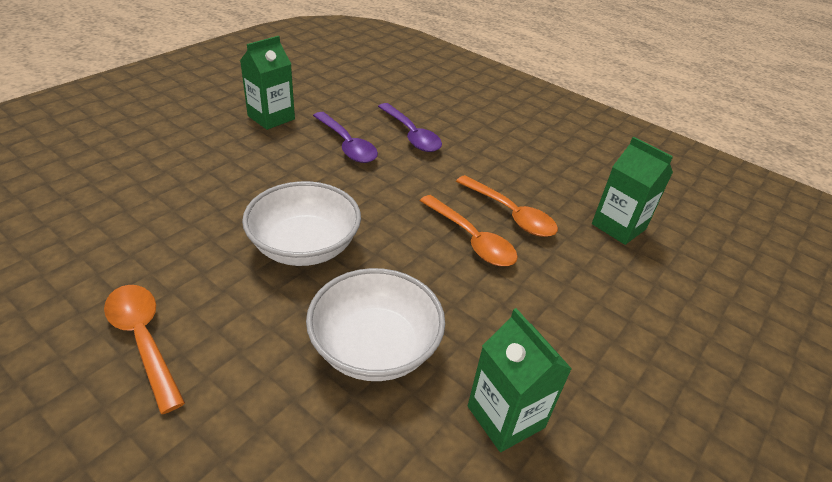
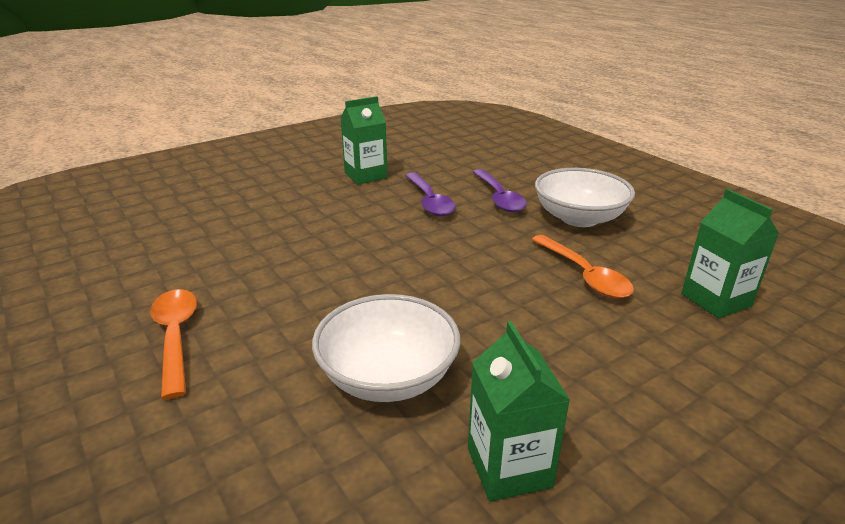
camera: 20 degrees right, 10 degrees down
(304, 246) = (353, 280): white bowl -> white bowl (579, 218)
(471, 239) = (531, 293): orange spoon -> none

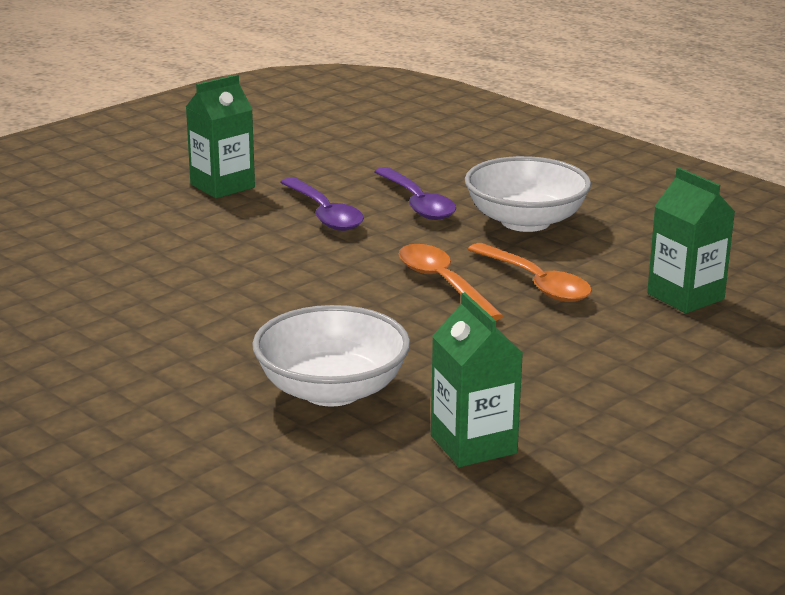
camera: 10 degrees left, 5 degrees down
(176, 337) = (71, 377): orange spoon -> orange spoon (442, 283)

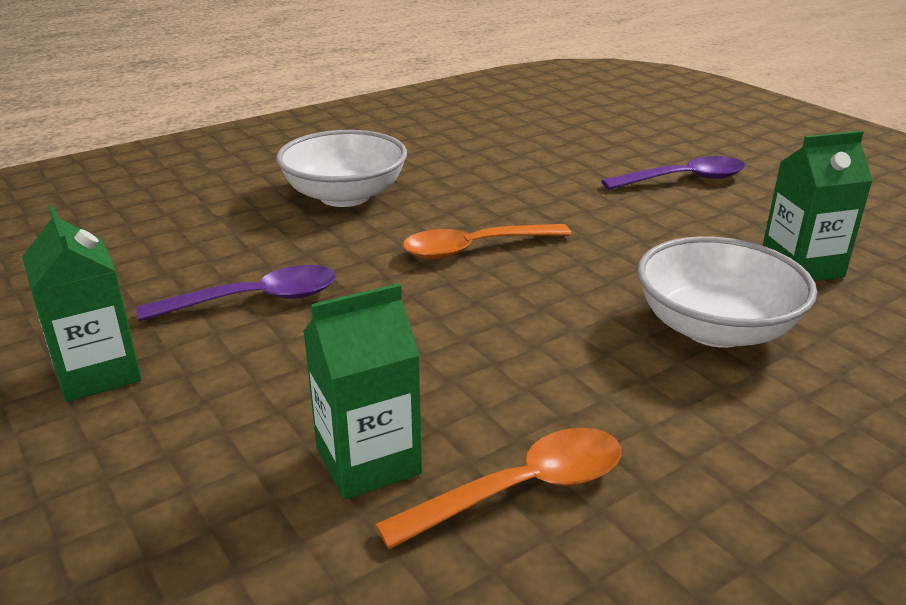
camera: 80 degrees left, 5 degrees up
(417, 203) = (263, 242): purple spoon -> purple spoon (684, 179)
(536, 283) = (486, 207): orange spoon -> orange spoon (522, 489)
(685, 296) = (526, 157): green carton -> green carton (368, 461)

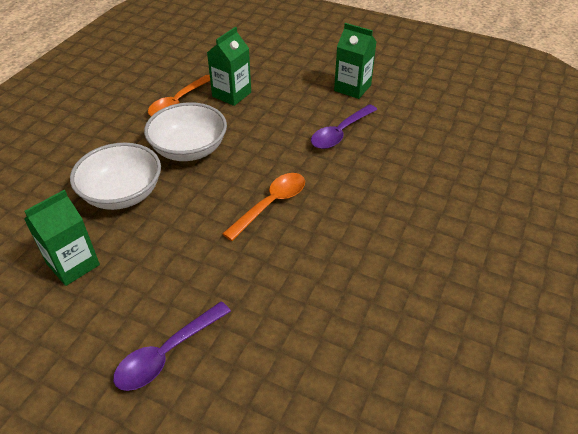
camera: 150 degrees right, 15 degrees up
(345, 196) = (388, 221): white bowl -> white bowl (189, 149)

